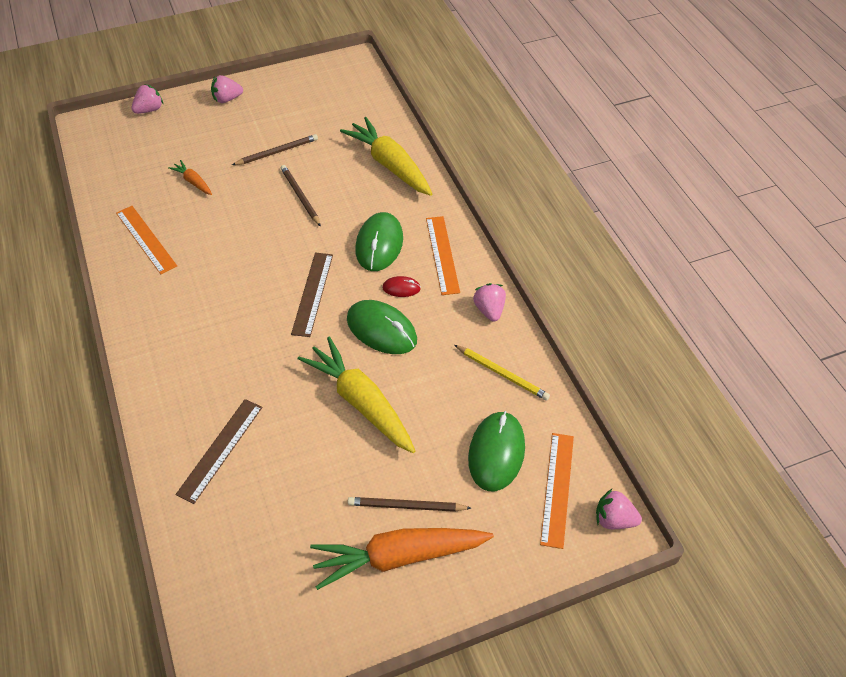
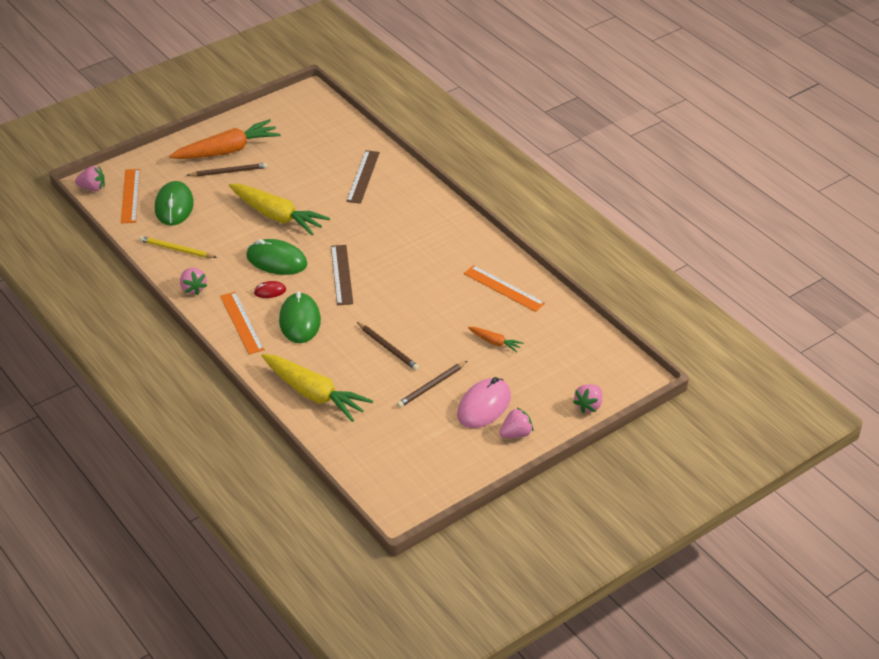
camera: 165 degrees right, 10 degrees down
(240, 126) = (484, 406): none -> pink mouse

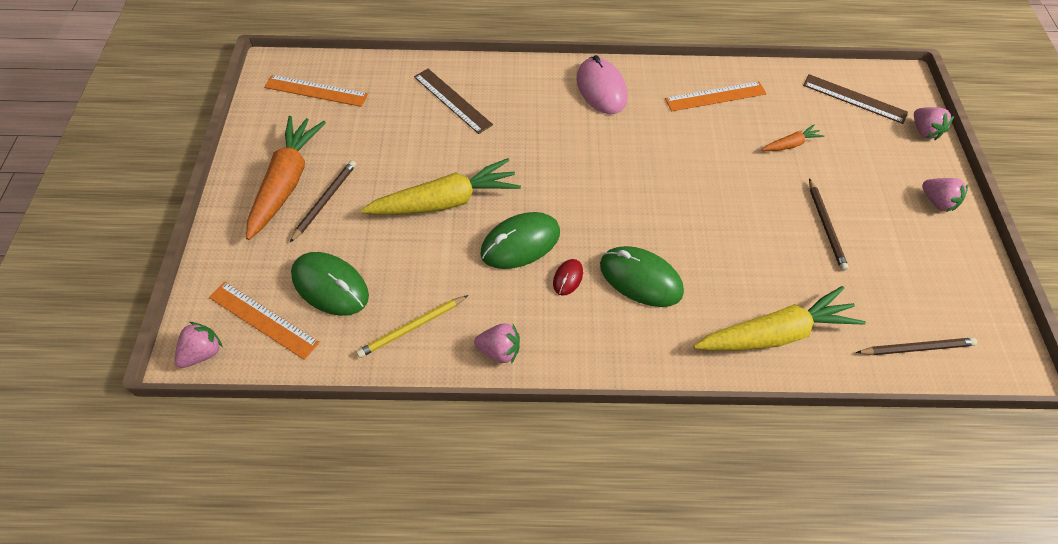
camera: 55 degrees left, 15 degrees up
(242, 322) = (601, 335): orange ruler -> orange ruler (316, 91)
(341, 274) = (593, 201): brown ruler -> brown ruler (854, 99)
(388, 348) = (742, 228): brown pencil -> brown pencil (916, 348)
(484, 406) = (881, 203): pink mouse -> pink mouse (601, 89)
(516, 434) = (937, 202): pink strawberry -> pink strawberry turned 135 degrees clockwise

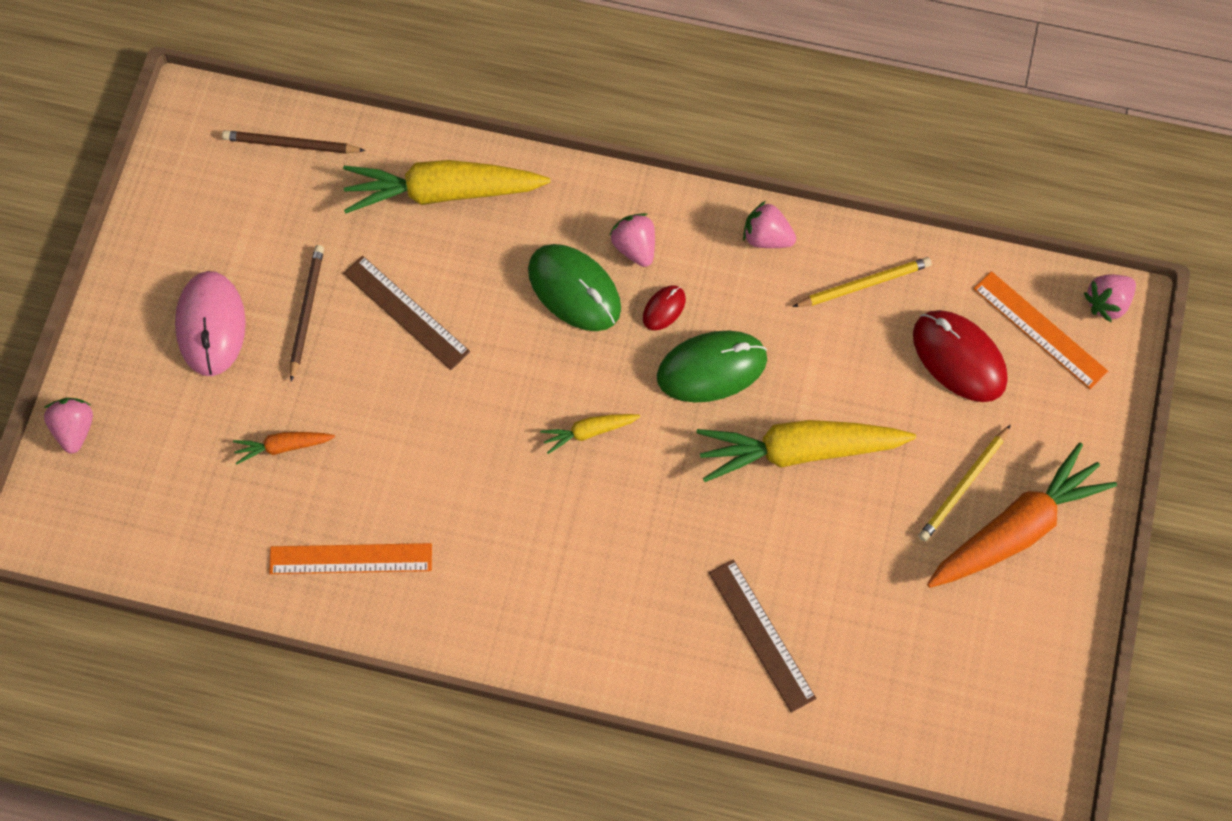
camera: 165 degrees left, 10 degrees up
(286, 182) = (1017, 529): orange carrot -> orange carrot turned 150 degrees counterclockwise
(316, 91) = (974, 700): orange ruler -> none
(325, 201) = (963, 486): brown pencil -> yellow pencil
(330, 286) = (959, 358): green mouse -> red mouse
(595, 187) = (589, 432): none -> yellow carrot
(601, 89) = (523, 611): pink mouse -> pink mouse (211, 325)
(854, 99) = (139, 510): brown ruler -> brown ruler (406, 312)
(937, 202) = (137, 315): pink strawberry -> pink strawberry (635, 247)

